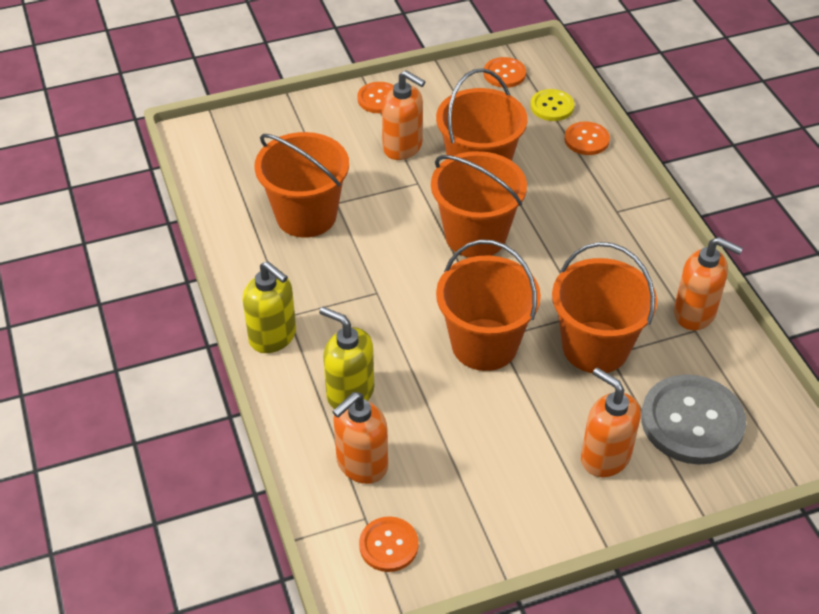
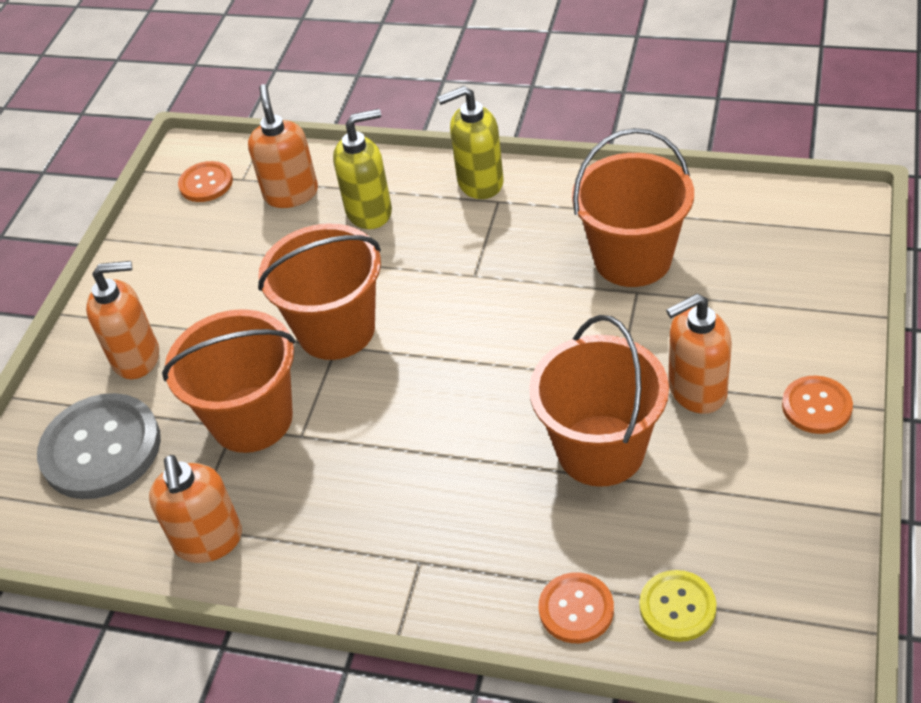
camera: 130 degrees right, 0 degrees up
(475, 236) = (489, 393): orange bucket -> none
(504, 74) = (794, 586): orange button -> none
(695, 313) = (209, 541): orange soap dispenser -> orange soap dispenser turned 75 degrees counterclockwise

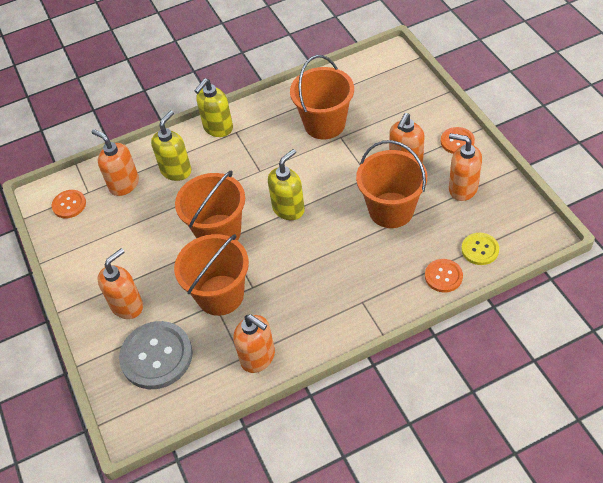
camera: 40 degrees left, 5 degrees up
(458, 355) = (288, 209): none -> yellow soap dispenser
(749, 488) = (462, 188): none -> orange soap dispenser

